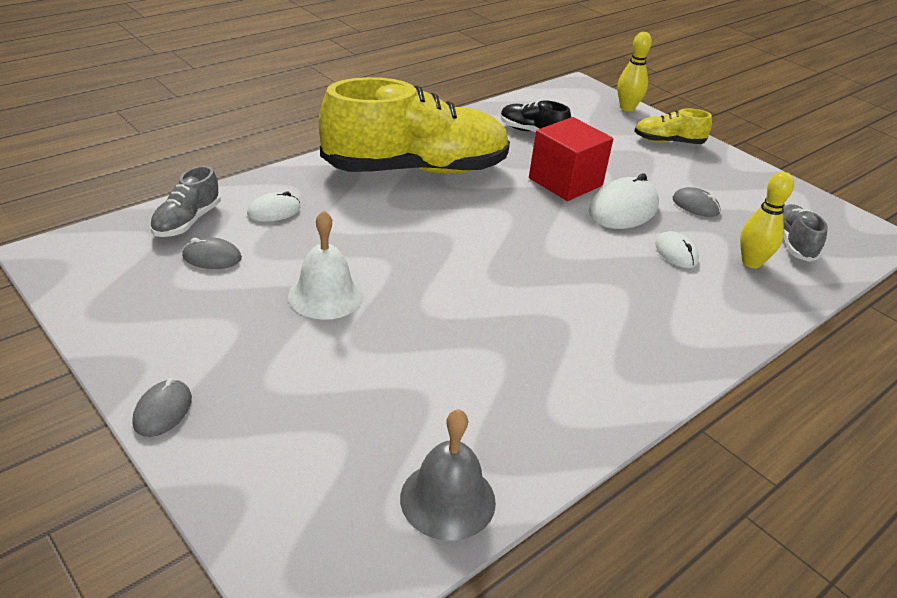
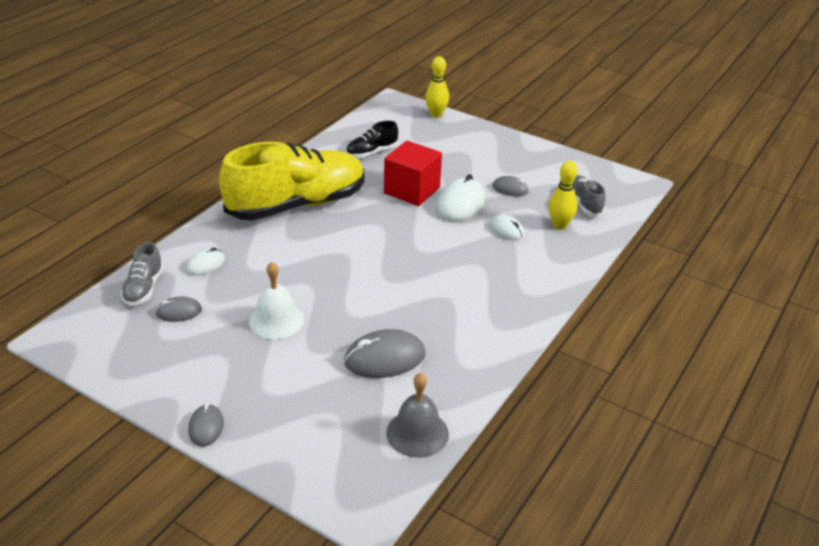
camera: 15 degrees left, 0 degrees up
(445, 379) = (384, 358): none -> grey mouse
(532, 132) = (372, 152): black shoe -> black shoe turned 45 degrees counterclockwise
(668, 142) = (476, 139): yellow shoe -> none

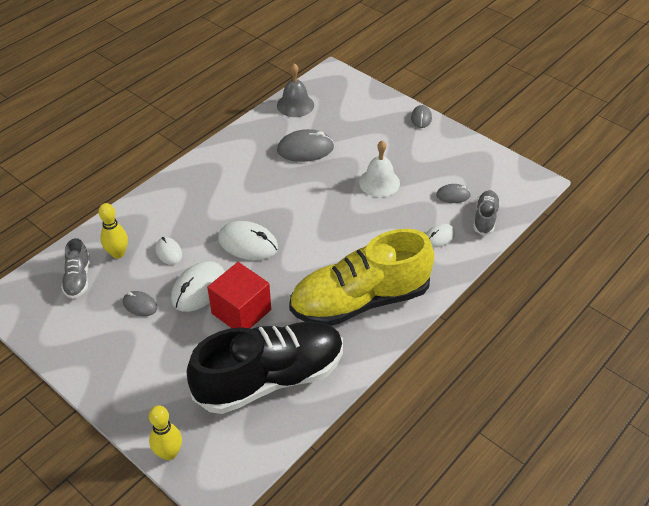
camera: 170 degrees left, 10 degrees up
(372, 152) = (270, 378): black shoe -> black shoe, size x2.33
(425, 243) = (248, 243): none -> white mouse

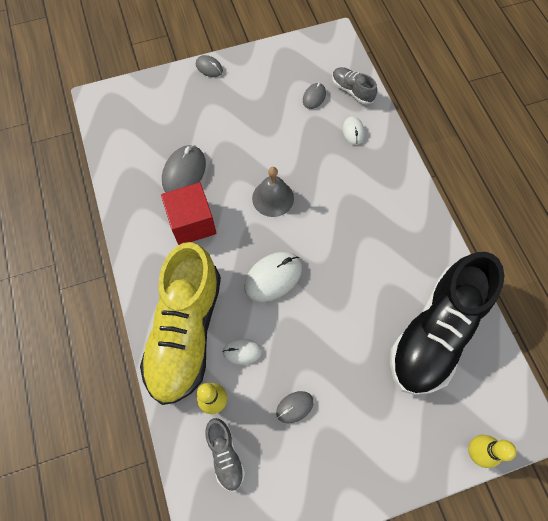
camera: 60 degrees left, 20 degrees up
(78, 278) = (225, 454): grey shoe -> grey shoe turned 45 degrees clockwise
(199, 289) = (304, 345): white mouse -> none
(241, 311) = (351, 320): red cube -> red cube (192, 223)
(270, 378) = (435, 332): black shoe -> black shoe turned 150 degrees counterclockwise
(295, 105) = (118, 150): grey bell -> grey bell (273, 198)
(360, 300) = (388, 223): yellow shoe -> yellow shoe (185, 331)
(379, 182) = (265, 139): white bell -> none

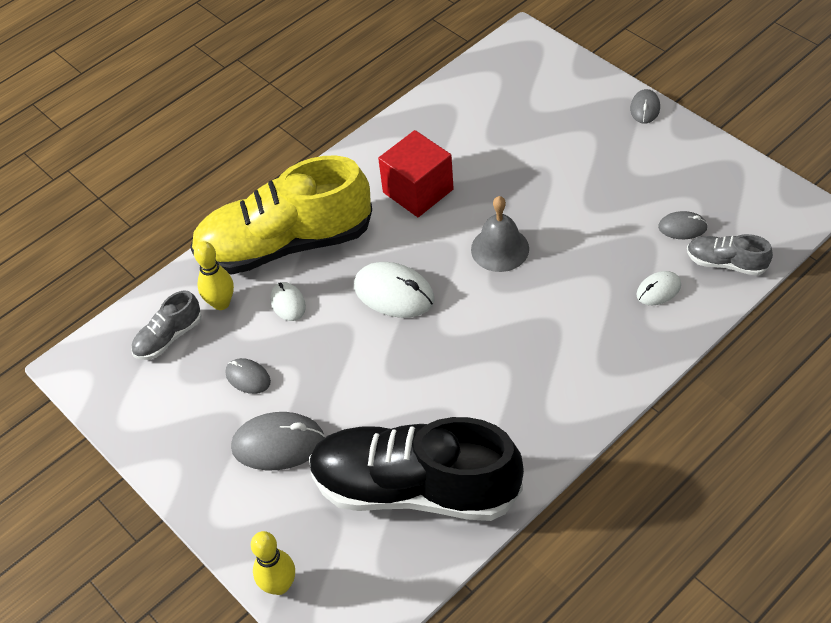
camera: 70 degrees right, 15 degrees down
(184, 172) = (479, 154): grey mouse -> grey mouse (278, 444)
(352, 91) = (726, 263): grey shoe -> grey shoe turned 90 degrees counterclockwise

